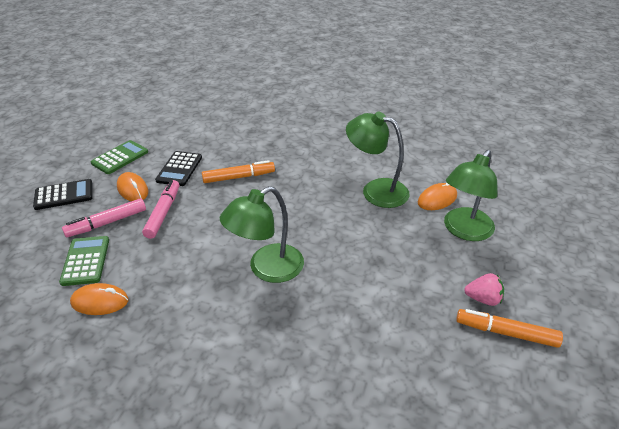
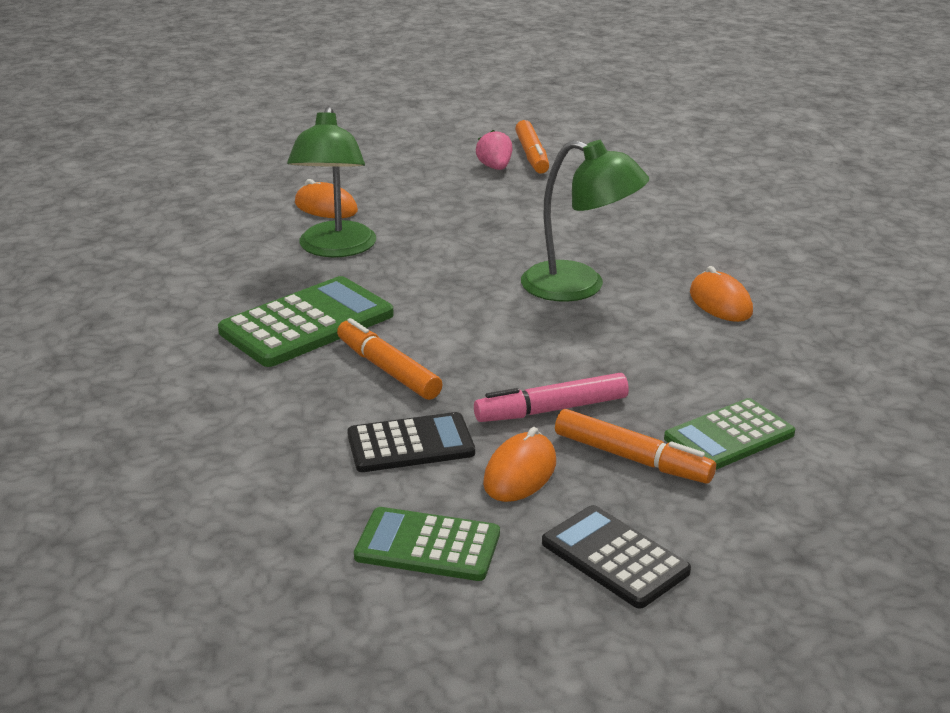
camera: 115 degrees left, 10 degrees down
(100, 302) = (775, 386): orange mouse -> orange mouse (720, 303)
(107, 223) = (632, 458): pink marker -> orange marker
(298, 165) = (307, 323): none -> green calculator
(464, 231) = (383, 186): green lamp -> none

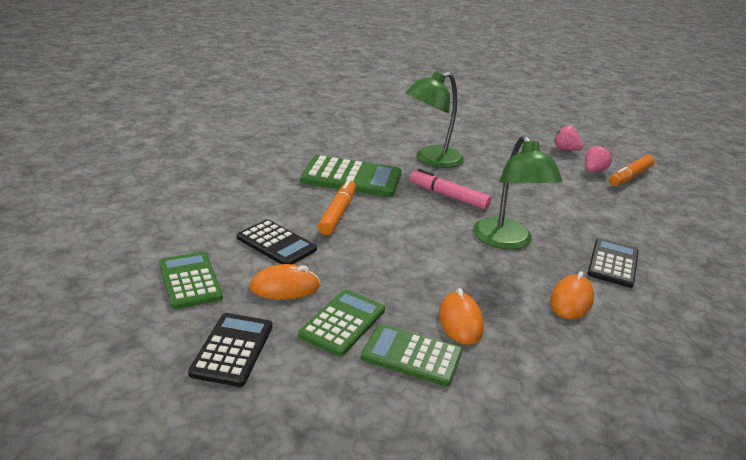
camera: 50 degrees right, 0 degrees up
(326, 207) = (466, 143): orange mouse -> orange mouse (460, 321)
(426, 158) = (565, 149): none -> pink strawberry
(551, 410) = (360, 276): pink marker -> pink marker (448, 196)
(632, 458) = (342, 323): orange marker -> green calculator
(680, 249) = (612, 263): none -> black calculator

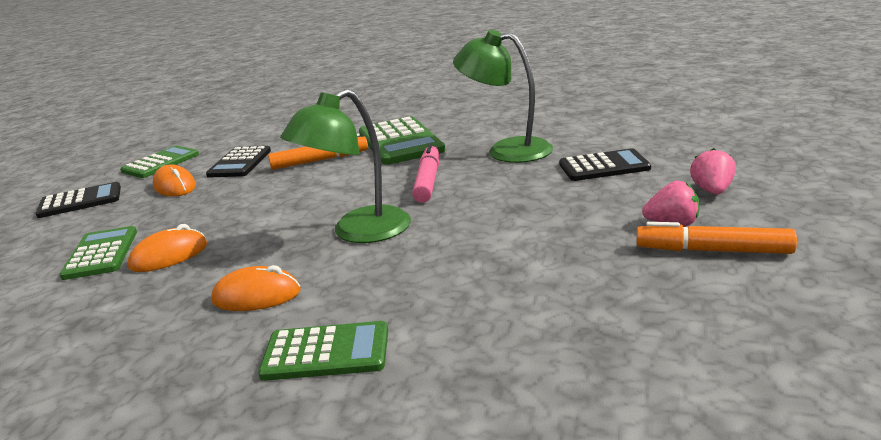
camera: 65 degrees right, 5 degrees down
(342, 323) = (136, 218): green calculator -> green calculator (326, 352)
(612, 263) = (381, 300): black calculator -> black calculator (604, 166)

